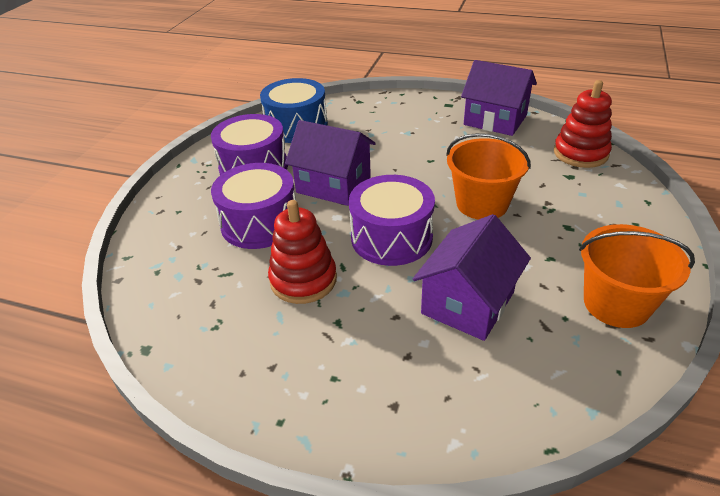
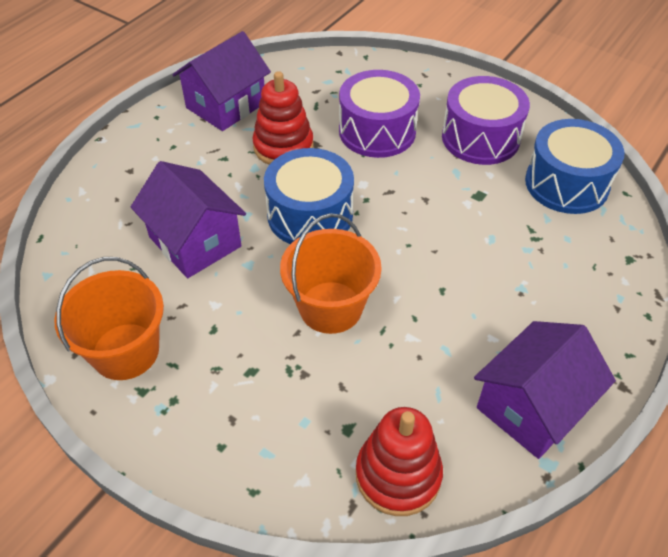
camera: 105 degrees right, 10 degrees up
(334, 185) = (421, 192): purple house -> purple house (226, 105)
(391, 237) = (310, 215): purple drum -> blue drum

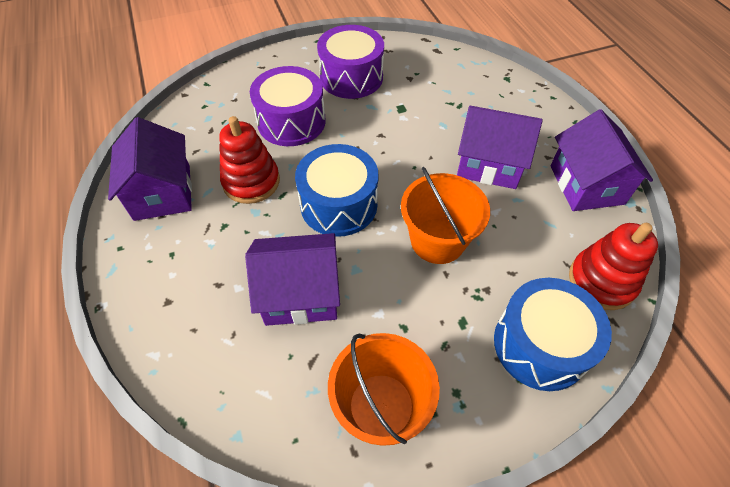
camera: 55 degrees left, 5 degrees up
(473, 302) = (489, 164): none -> purple house
(566, 184) = (427, 66): blue drum -> blue drum (540, 345)

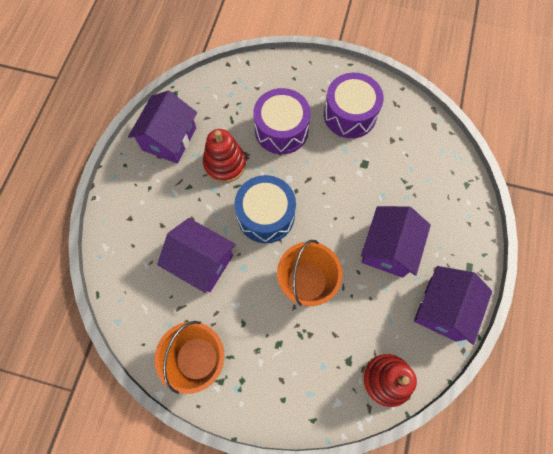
camera: 35 degrees right, 15 degrees up
(489, 164) = (388, 248): purple house -> purple house turned 60 degrees clockwise
(540, 345) = (311, 389): blue drum -> none

